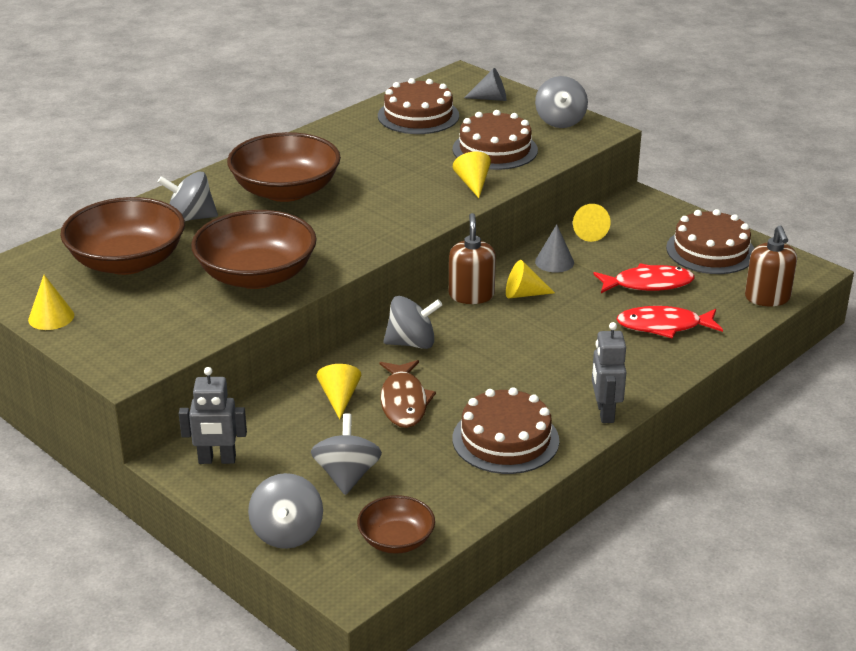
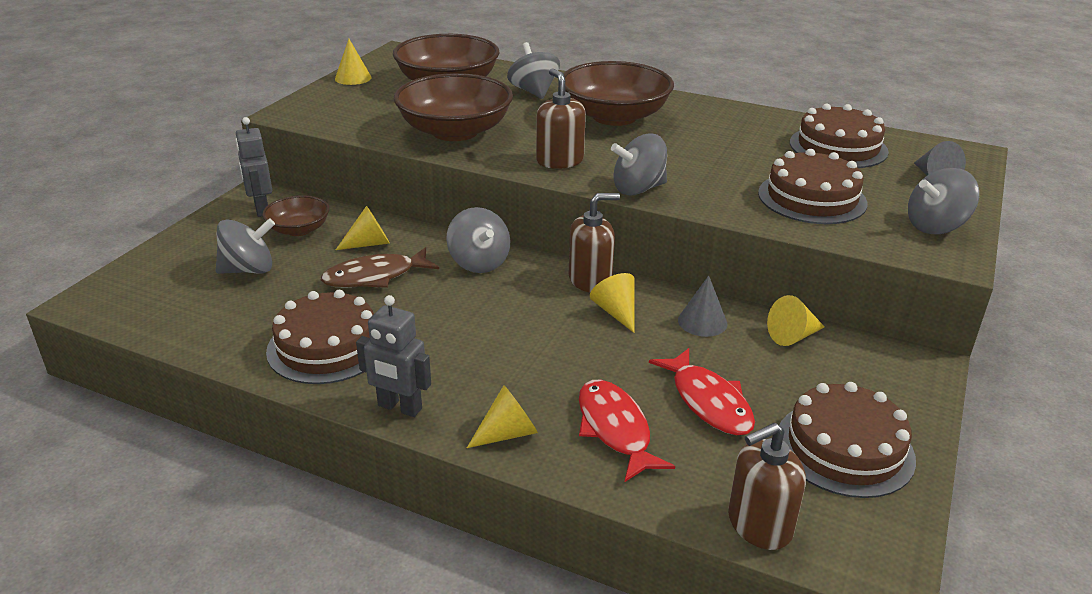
camera: 70 degrees right, 0 degrees up
(287, 533) = (163, 258): grey spinning top -> grey spinning top (638, 189)
(361, 235) = (559, 161): none -> brown soap dispenser
(396, 540) = (153, 312): brown bowl -> brown bowl (299, 229)
(473, 184) = (718, 198): yellow cone -> yellow cone (508, 433)
(605, 412) = (399, 407): grey robot -> grey robot turned 135 degrees counterclockwise

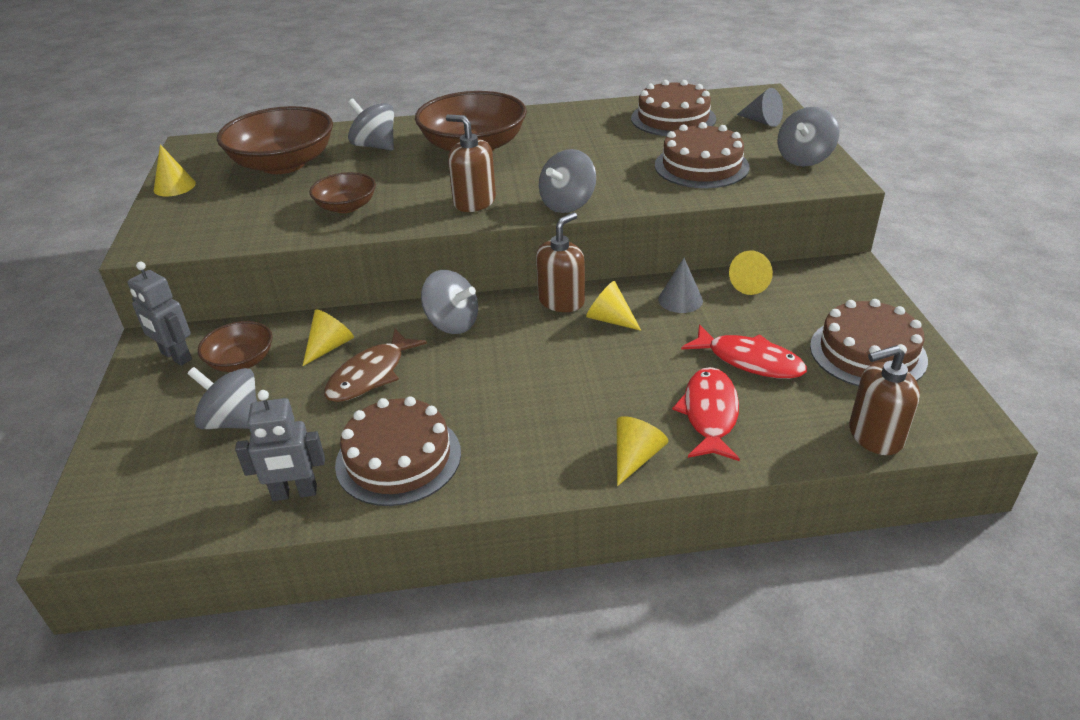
camera: 30 degrees left, 5 degrees up
(249, 270) = (233, 421): grey spinning top -> grey spinning top turned 105 degrees counterclockwise
(399, 407) = (525, 480): grey robot -> grey robot (294, 493)
(455, 131) = (346, 206): brown bowl -> brown bowl, size x0.53
(615, 429) = (709, 414): red fish -> red fish turned 60 degrees clockwise
(759, 525) = (875, 435): brown soap dispenser -> brown soap dispenser turned 45 degrees clockwise

